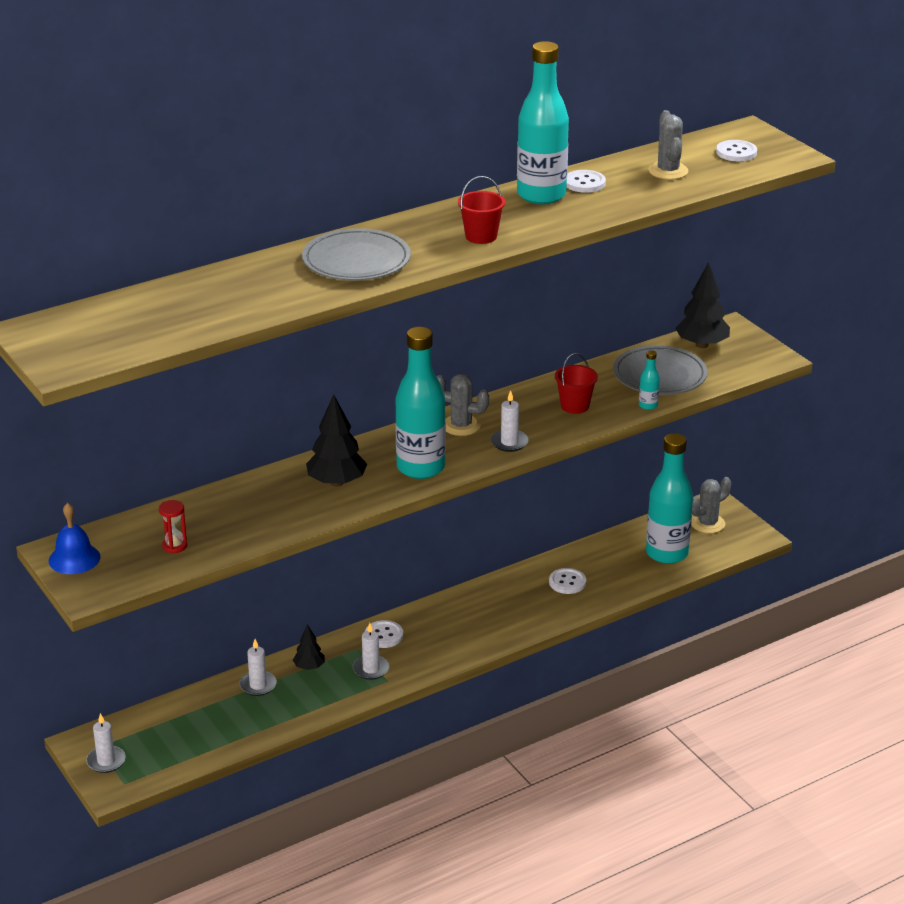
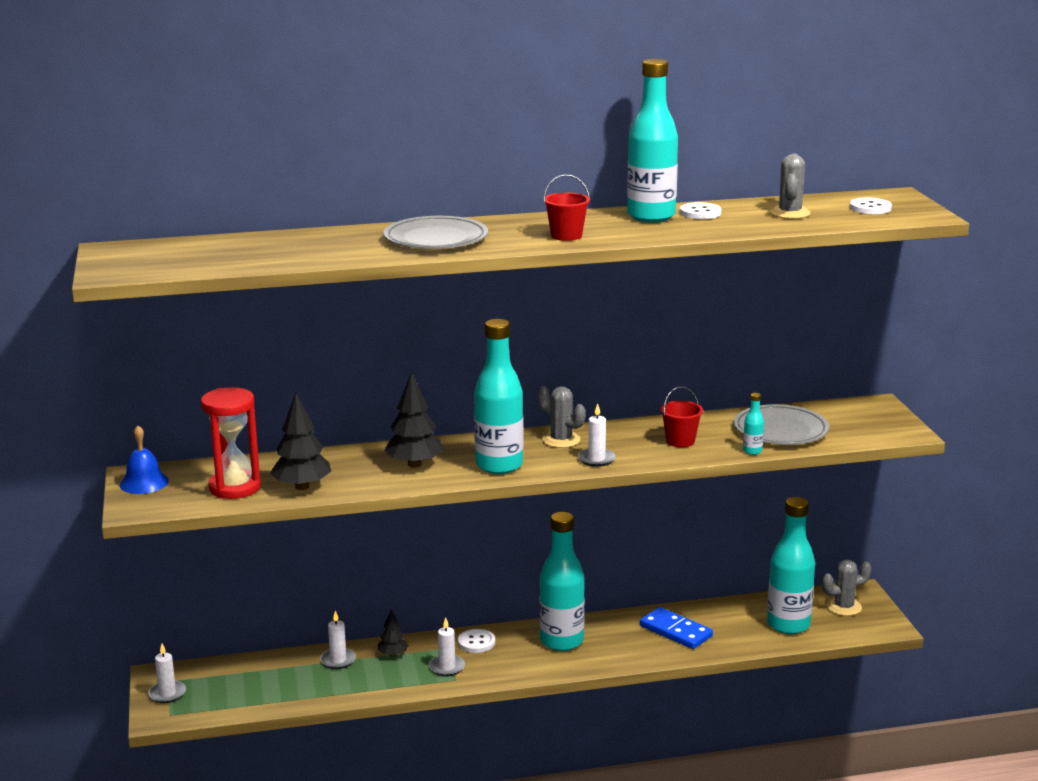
camera: 20 degrees right, 10 degrees down
(174, 546) = (235, 487): red hourglass -> red hourglass, size x2.17
(465, 616) = (561, 641): none -> turquoise bottle
(567, 582) = (676, 631): white button -> blue domino
(701, 345) = (839, 413): black tree -> black tree (302, 486)

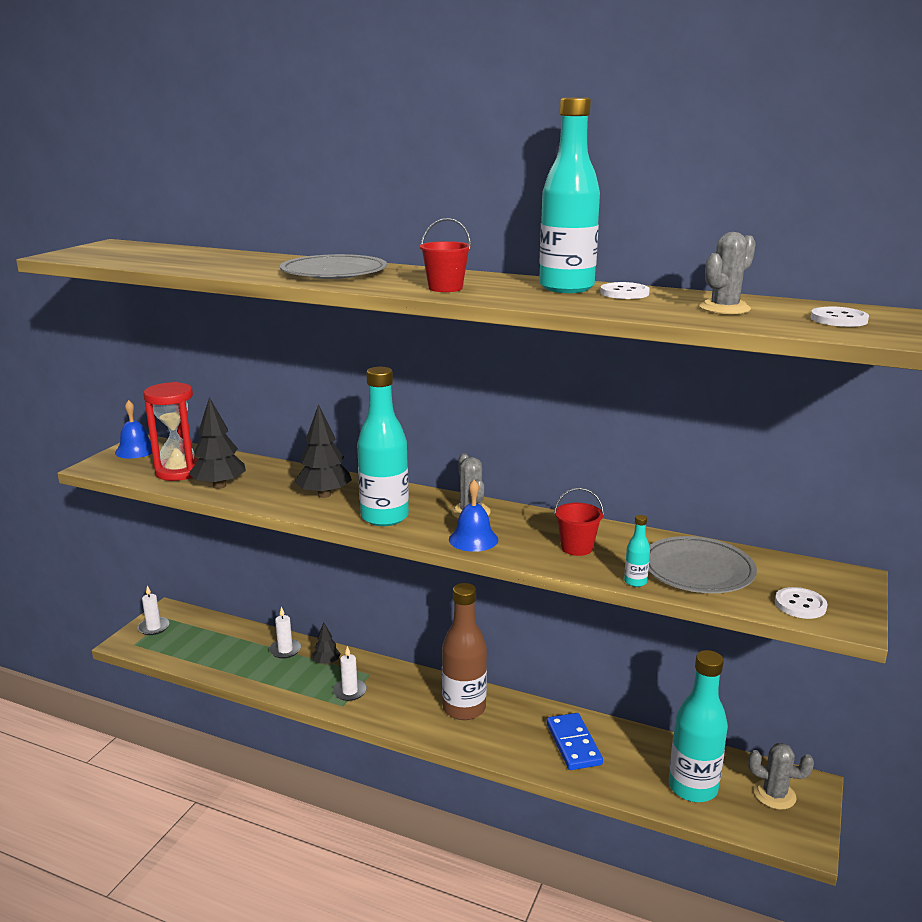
camera: 35 degrees right, 0 degrees up
(476, 642) = (397, 679): white button -> white button (800, 605)
(561, 641) = (464, 708): turquoise bottle -> brown bottle
(596, 459) = (473, 539): white candle -> blue bell

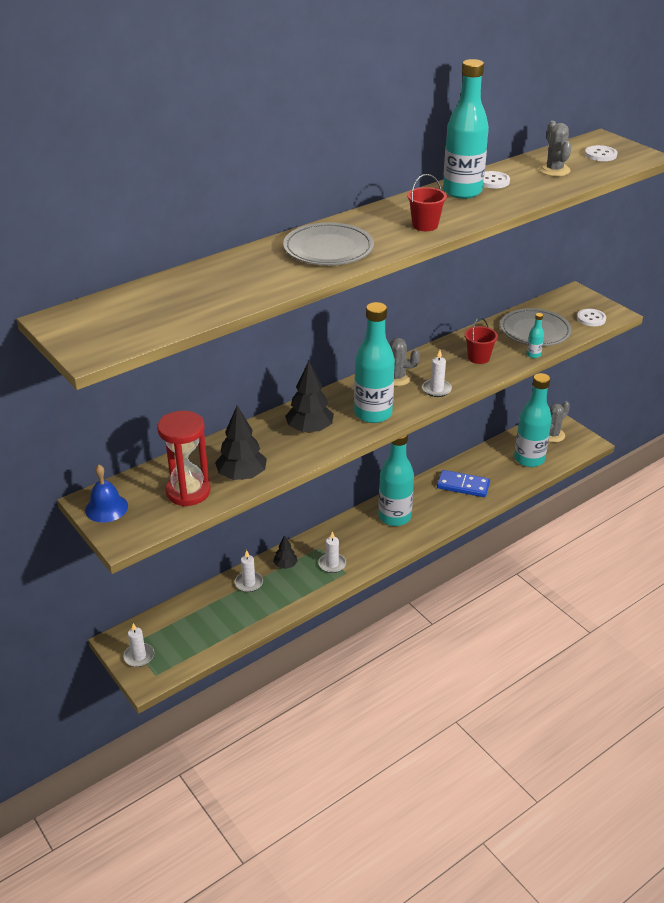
camera: 60 degrees left, 15 degrees up
(464, 708) = (394, 517): brown bottle -> turquoise bottle
(473, 539) = (436, 389): blue bell -> white candle

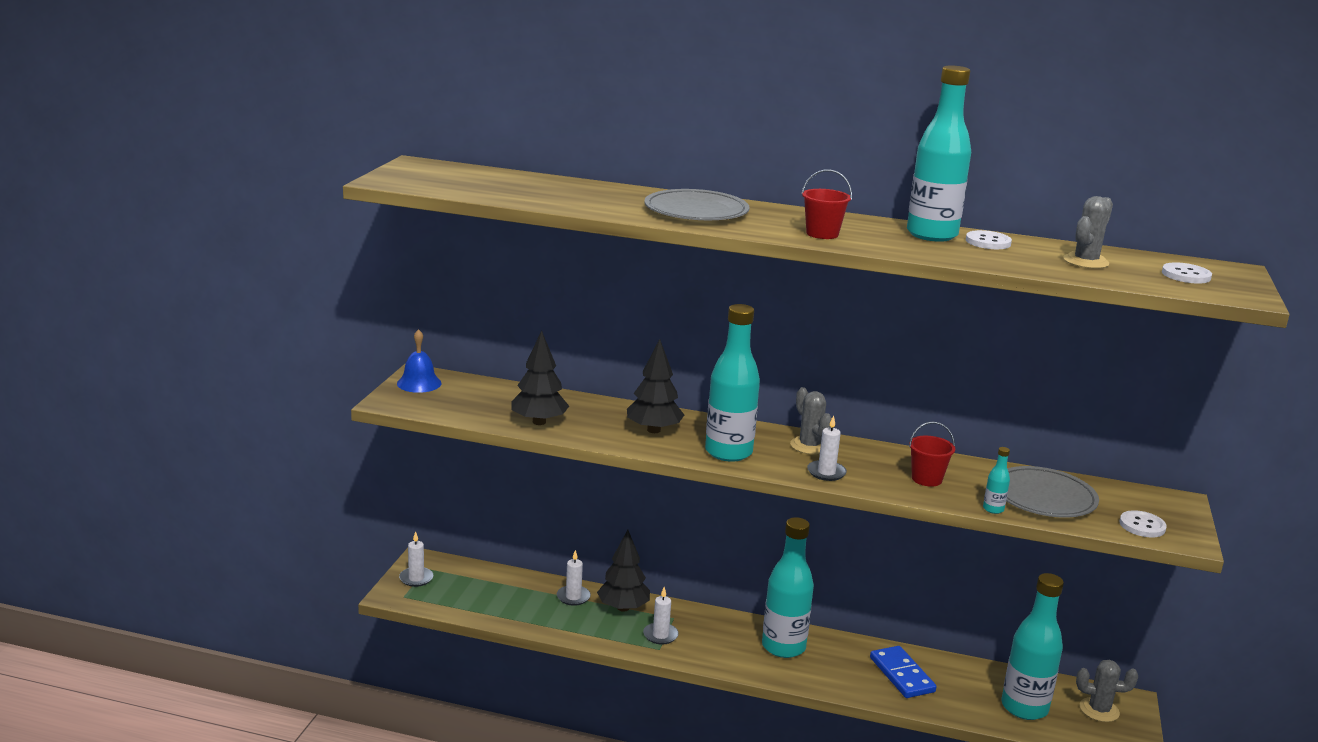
camera: 50 degrees right, 15 degrees down
(188, 492) = (484, 407): red hourglass -> none
(285, 565) = (623, 608): black tree -> black tree, size x1.77

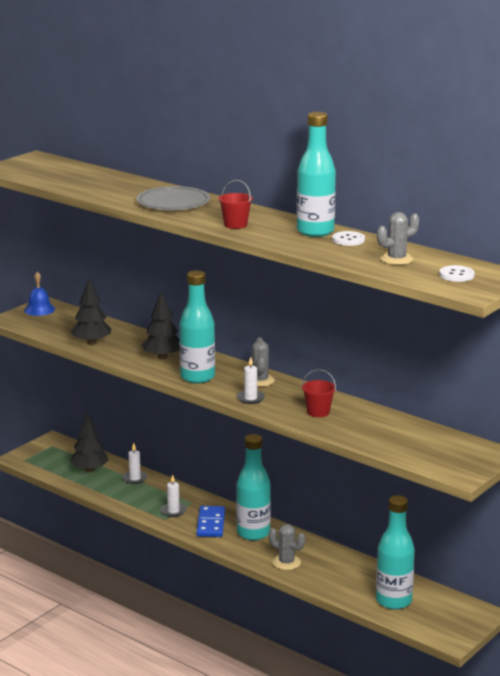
camera: 25 degrees right, 0 degrees up
(416, 578) = (40, 450): white candle -> none
(623, 608) = (163, 491): black tree -> black tree (89, 470)
(902, 675) = (322, 565): blue domino -> blue domino (211, 524)
(993, 509) = (341, 437): turquoise bottle -> none
(1043, 497) = (390, 435): grey plate -> none
(1099, 710) = (451, 613): grey cactus -> grey cactus (286, 562)
(1142, 526) = (440, 463): white button -> none

